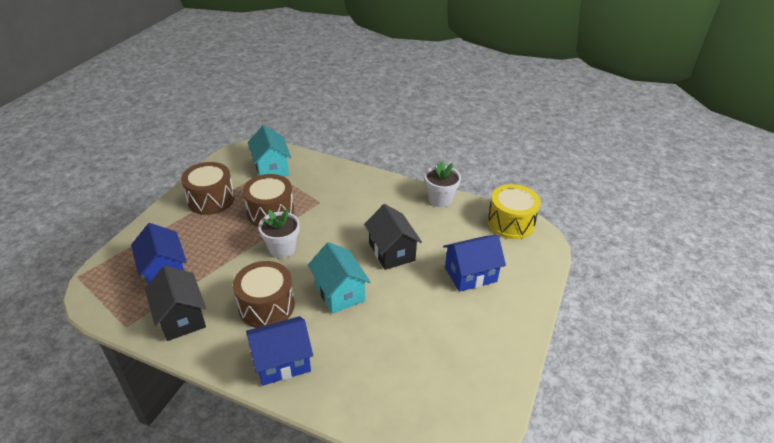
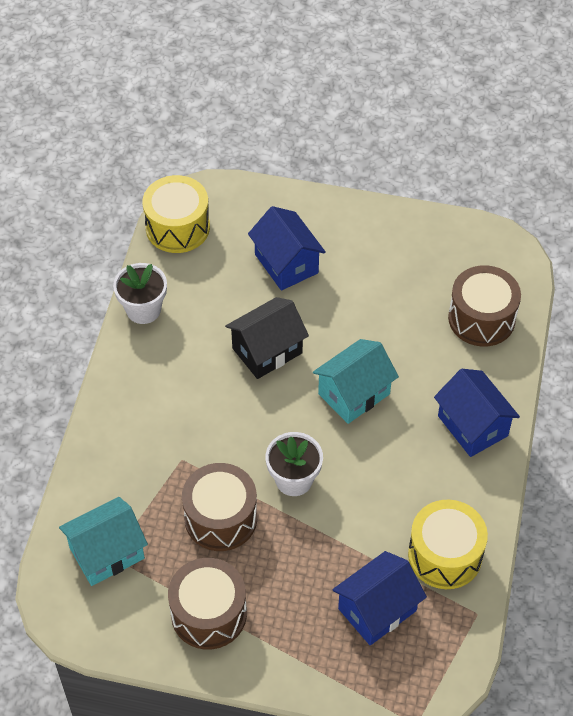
camera: 100 degrees left, 15 degrees up
(181, 317) = (445, 555): black house -> yellow drum
(266, 306) = (398, 466): brown drum -> brown drum (481, 318)

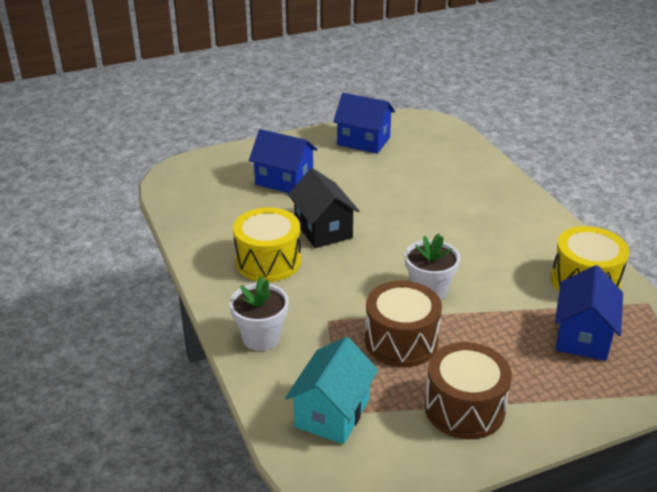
camera: 35 degrees left, 20 degrees down
(143, 309) = (198, 247): white flower pot -> white flower pot (261, 337)
(177, 227) = (178, 193): yellow drum -> yellow drum (268, 261)
(267, 350) = (323, 229): black house -> black house turned 45 degrees counterclockwise
(354, 394) = (413, 226): turquoise house -> none
(472, 426) = (512, 207): blue house -> blue house (363, 141)
(481, 318) = (449, 156): brown drum -> none

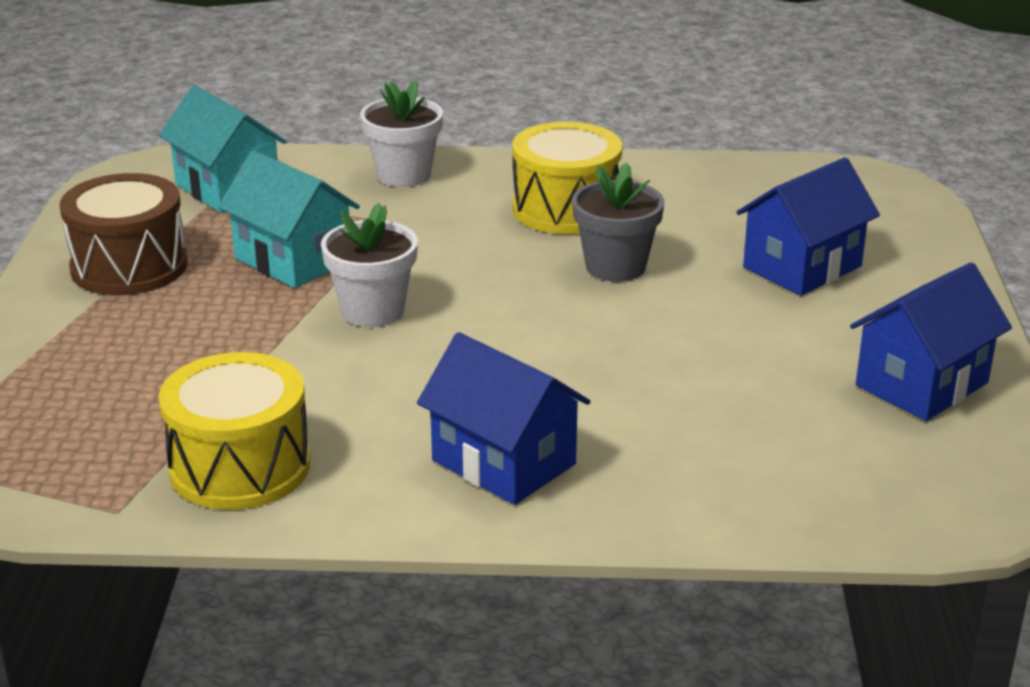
camera: 115 degrees right, 5 degrees down
(323, 229) = (615, 267): black house -> grey flower pot
(401, 341) = (293, 260): brown drum -> turquoise house
(582, 336) = (130, 406): blue house -> blue house (504, 462)

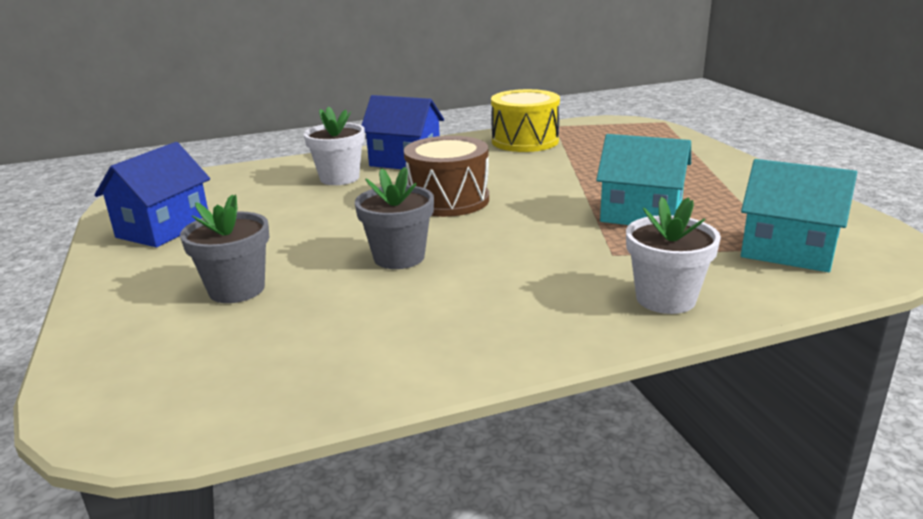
camera: 160 degrees right, 5 degrees down
(129, 266) = (735, 191): brown drum -> brown drum (448, 200)
(373, 311) = (545, 199): white flower pot -> white flower pot (339, 178)
(566, 209) = (475, 298): yellow drum -> none
(802, 267) = (237, 289): blue house -> grey flower pot

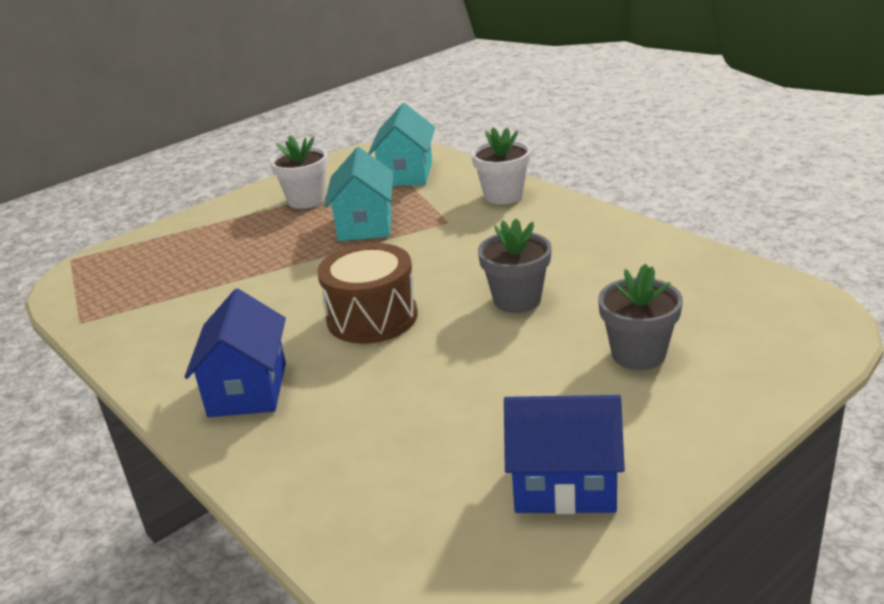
camera: 110 degrees left, 5 degrees up
(339, 178) = (329, 417): white flower pot -> white flower pot (306, 200)
(525, 141) = (152, 326): yellow drum -> none

